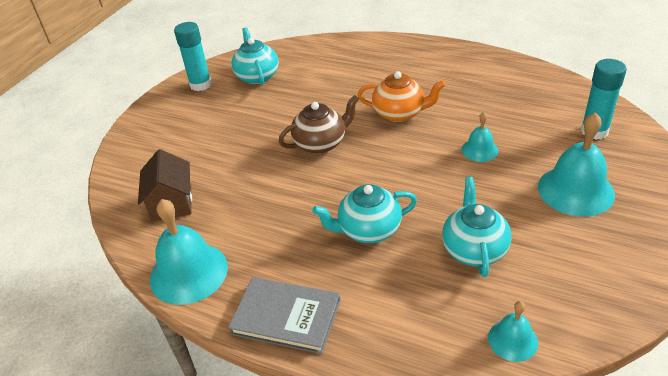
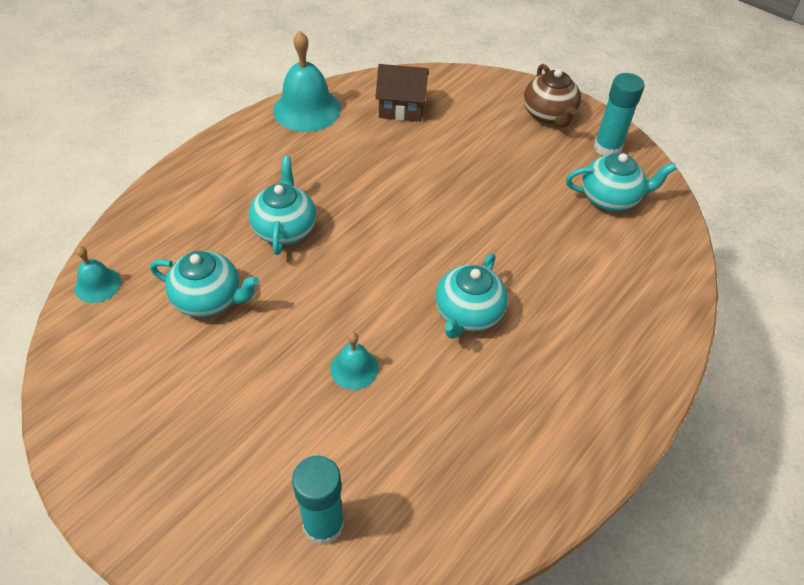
camera: 100 degrees right, 10 degrees up
(286, 317) = (222, 155): grey book -> none
(321, 143) = (441, 226): brown teapot -> brown teapot (549, 115)
(399, 113) = (468, 314): orange teapot -> turquoise teapot
(575, 190) = (230, 433): turquoise bell -> none

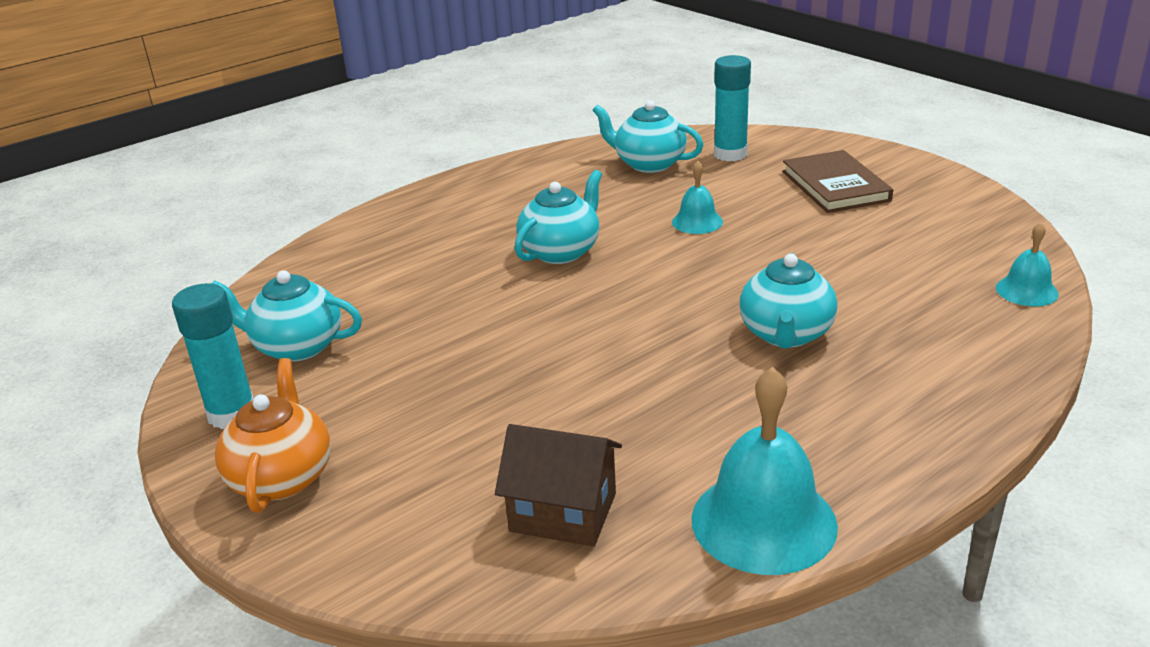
camera: 165 degrees left, 20 degrees down
(209, 299) = (872, 273): turquoise teapot -> turquoise teapot (648, 164)
(211, 448) = (835, 186): none -> brown book
(549, 115) = (282, 477): brown teapot -> orange teapot

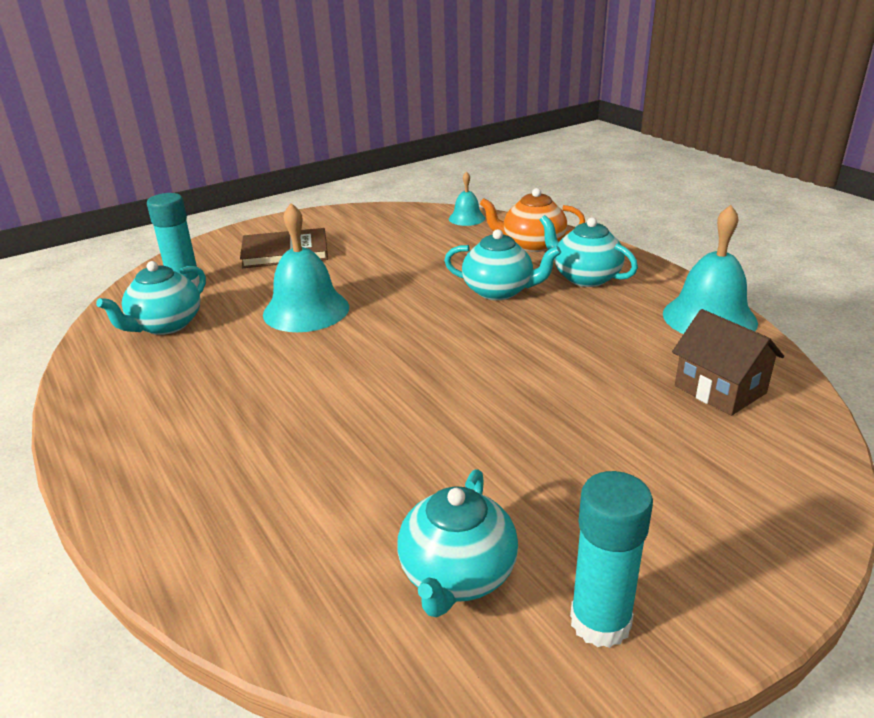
camera: 85 degrees left, 0 degrees up
(282, 477) = (710, 558): orange teapot -> orange teapot (532, 245)
(561, 251) = (320, 381): turquoise teapot -> turquoise teapot (585, 277)
(563, 512) = (720, 389): brown house -> brown house turned 60 degrees counterclockwise
(697, 222) = (306, 310): turquoise bell -> turquoise bell, size x1.86

